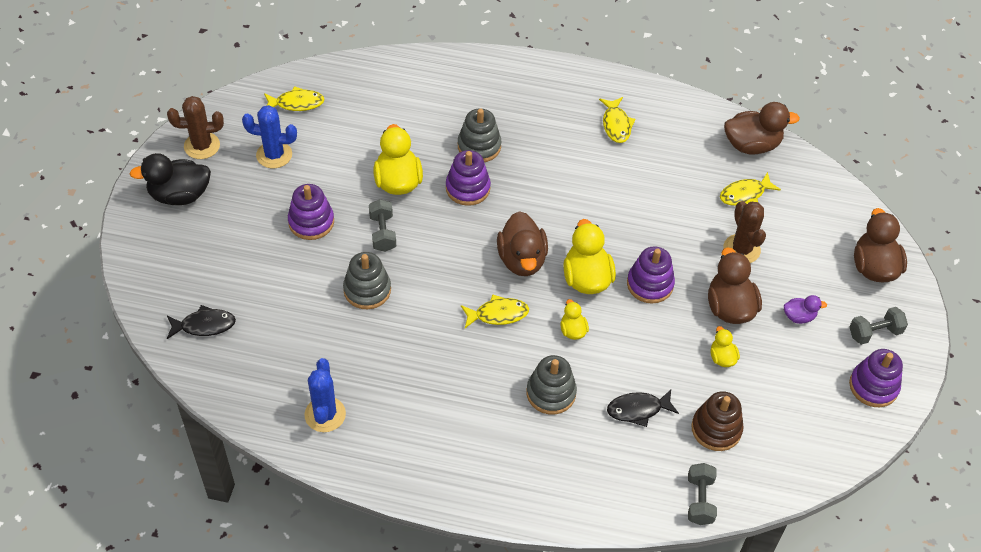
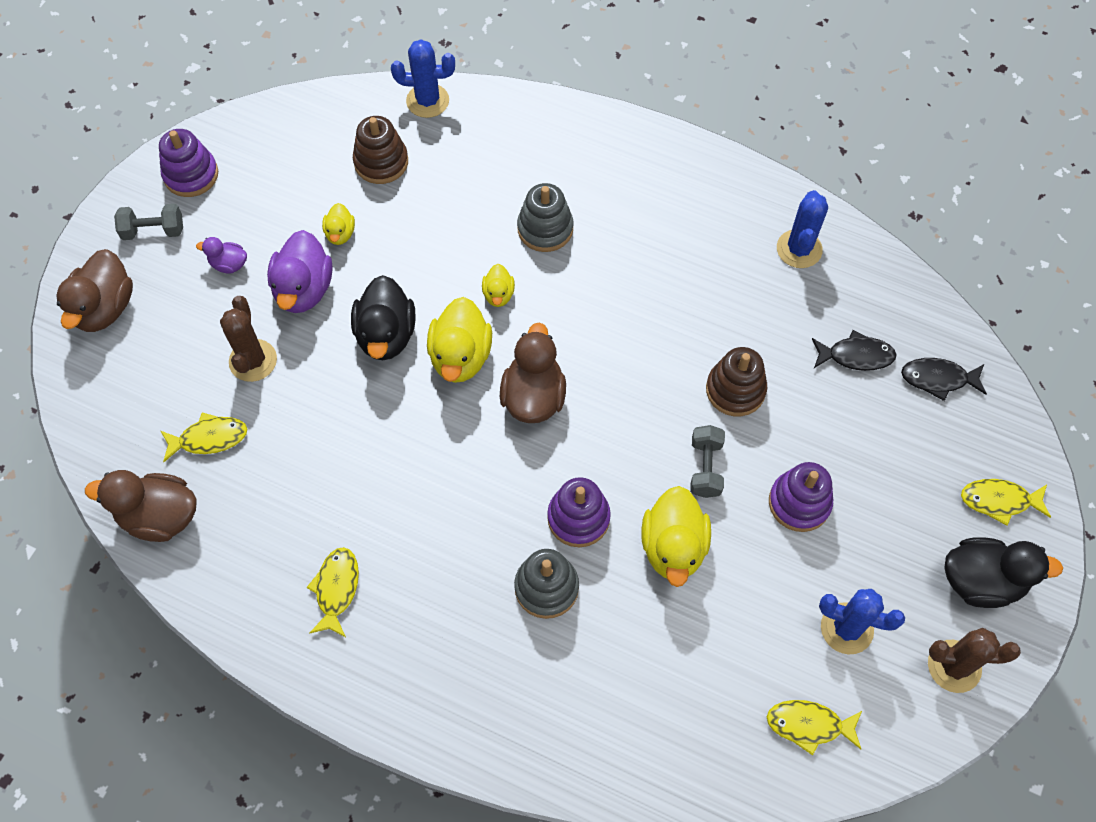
camera: 165 degrees left, 10 degrees up
(367, 290) = (735, 390): grey stacking toy -> brown stacking toy
(498, 314) = (581, 330): yellow fish -> yellow fish (999, 501)
(638, 409) = (456, 195): black fish -> black fish (856, 356)
(650, 284) = (386, 335): purple stacking toy -> black duck
(699, 500) = (427, 101): grey dumbbell -> blue cactus
(729, 307) = (304, 289): brown duck -> purple duck

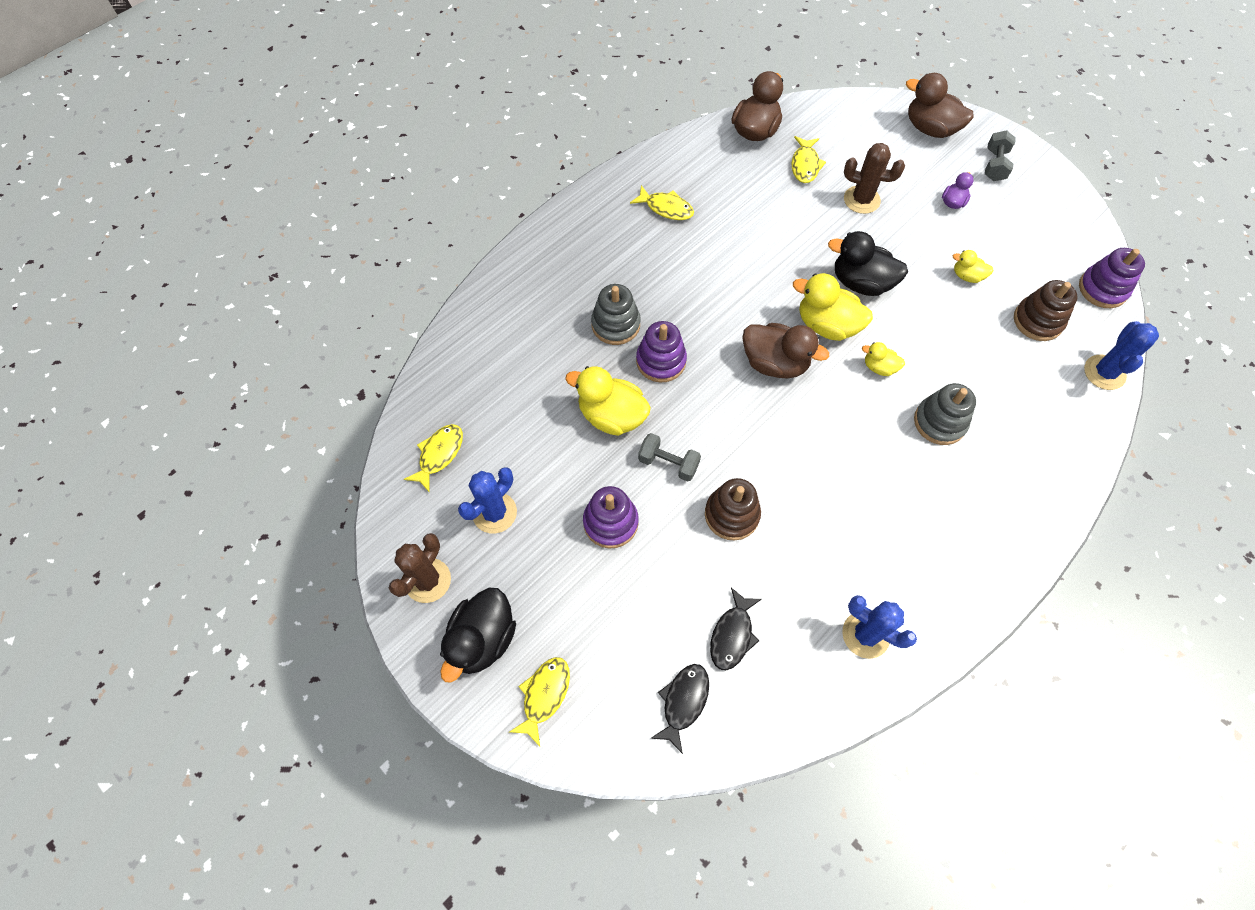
camera: 110 degrees right, 0 degrees up
(191, 175) = (1045, 195): purple stacking toy -> purple stacking toy (1102, 289)
(304, 289) = (917, 242): purple duck -> none

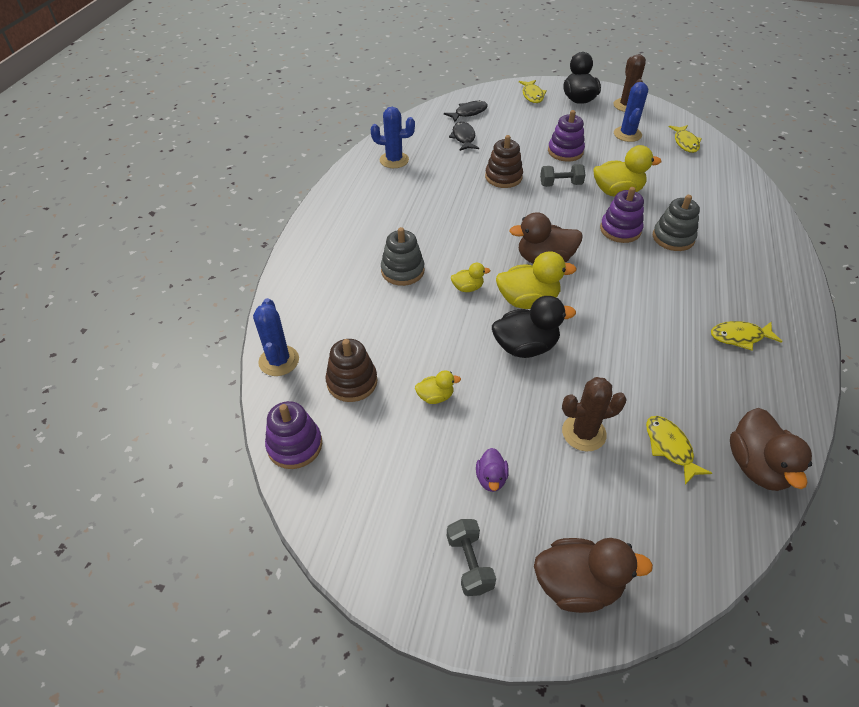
camera: 150 degrees right, 15 degrees down
(683, 702) = (468, 113): black fish -> black fish turned 120 degrees counterclockwise

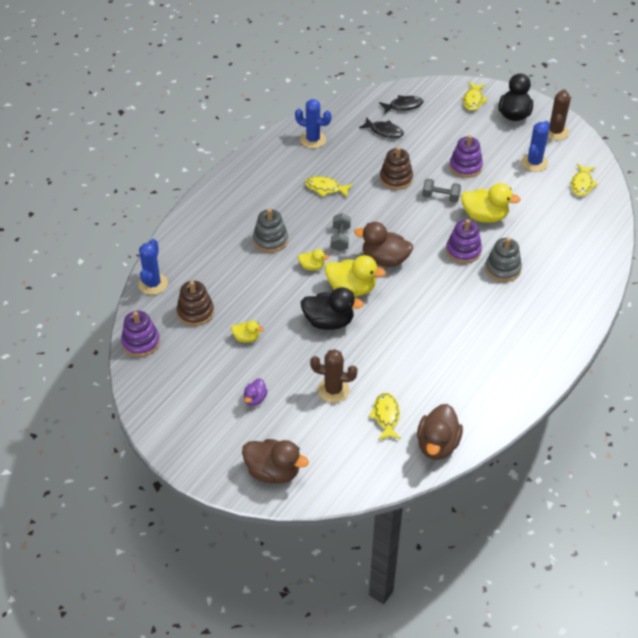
camera: 20 degrees right, 0 degrees up
(463, 138) = (384, 131): black fish -> black fish turned 105 degrees clockwise
(469, 563) = (215, 441): grey dumbbell -> grey dumbbell (340, 239)
(739, 337) = (495, 359): yellow fish -> yellow fish (325, 188)

